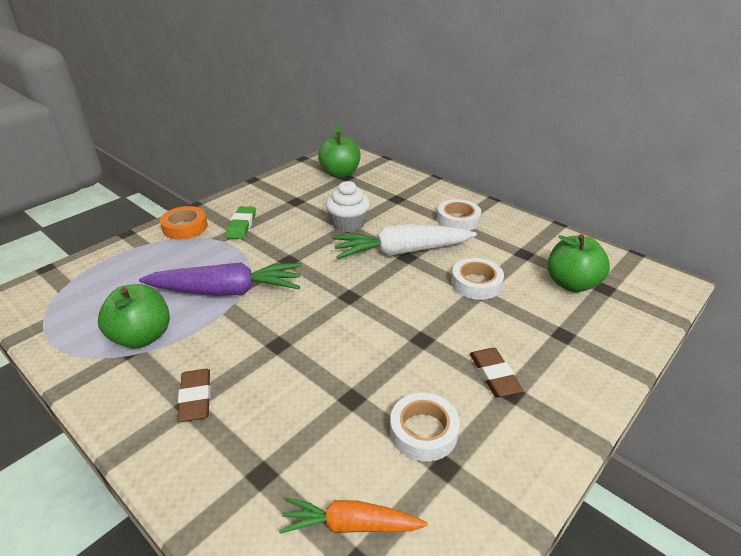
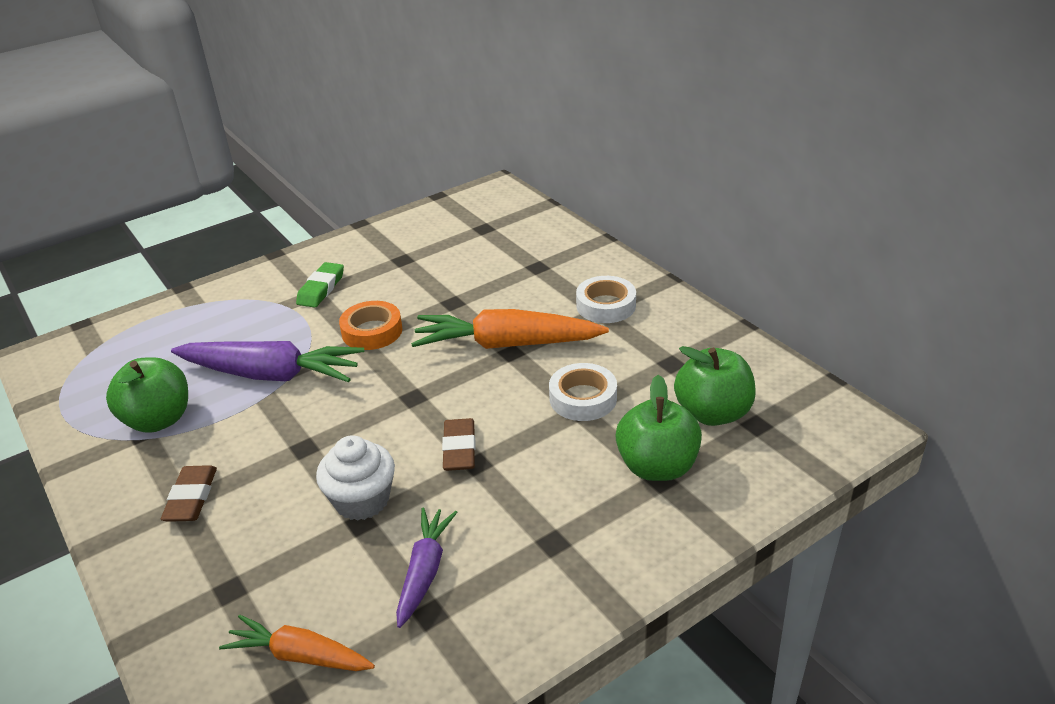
camera: 15 degrees right, 0 degrees up
(185, 227) = (252, 285): orange tape -> orange tape (372, 331)
(340, 174) = (478, 223): green apple -> green apple (657, 467)
(348, 224) = (455, 298): white cupcake -> white cupcake (362, 500)
(402, 252) = (507, 344): white carrot -> orange carrot
(423, 431) = (424, 571): white tape -> purple carrot
(494, 375) = (542, 519): brown eraser -> brown eraser (459, 449)

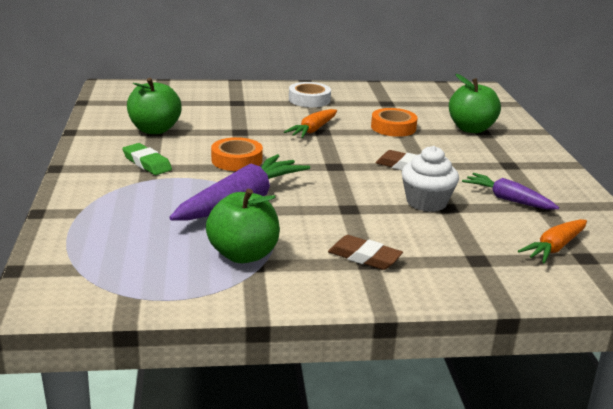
camera: 65 degrees left, 10 degrees down
(507, 344) = (313, 130): orange carrot -> orange carrot, size x0.58
(583, 398) = (393, 127): white tape -> orange tape
(713, 413) = (440, 107): green apple -> green apple (155, 130)

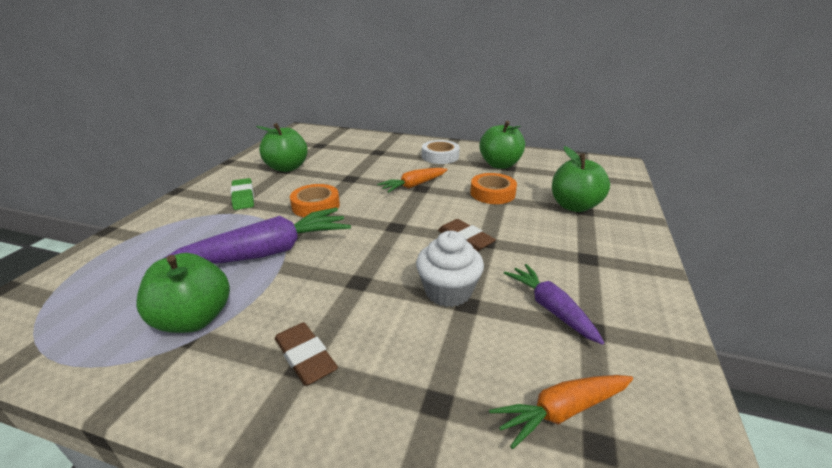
camera: 25 degrees right, 5 degrees up
(376, 101) = (500, 165): none -> green apple

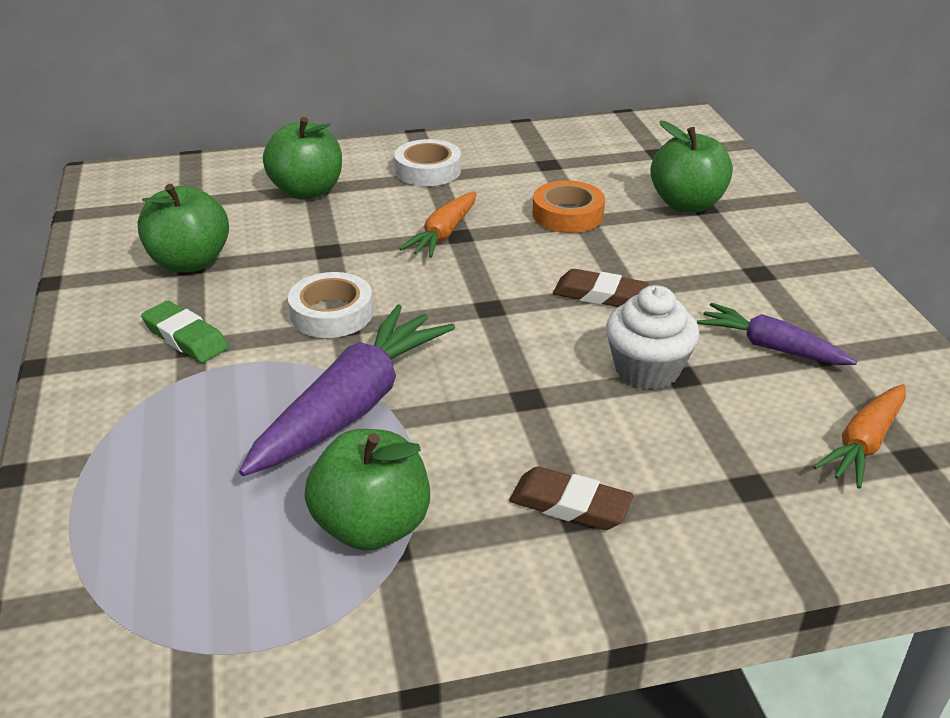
camera: 30 degrees left, 5 degrees up
(316, 206) = (331, 313): orange tape -> white tape
(500, 165) = (532, 162): green apple -> green apple (307, 191)

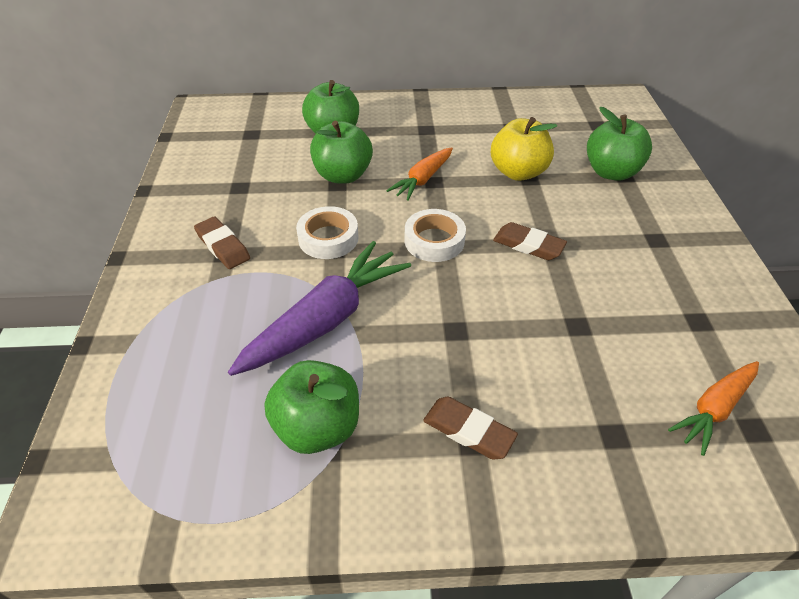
camera: 10 degrees right, 10 degrees up
(186, 337) = (223, 246): green eraser -> brown eraser
(190, 262) = (240, 184): green apple -> green apple (343, 175)
(428, 170) = (422, 124): white tape -> white tape (434, 241)
(567, 214) = (518, 172): orange tape -> yellow apple
(647, 369) = (552, 316): white cupcake -> none
(771, 347) = (654, 309): purple carrot -> none

